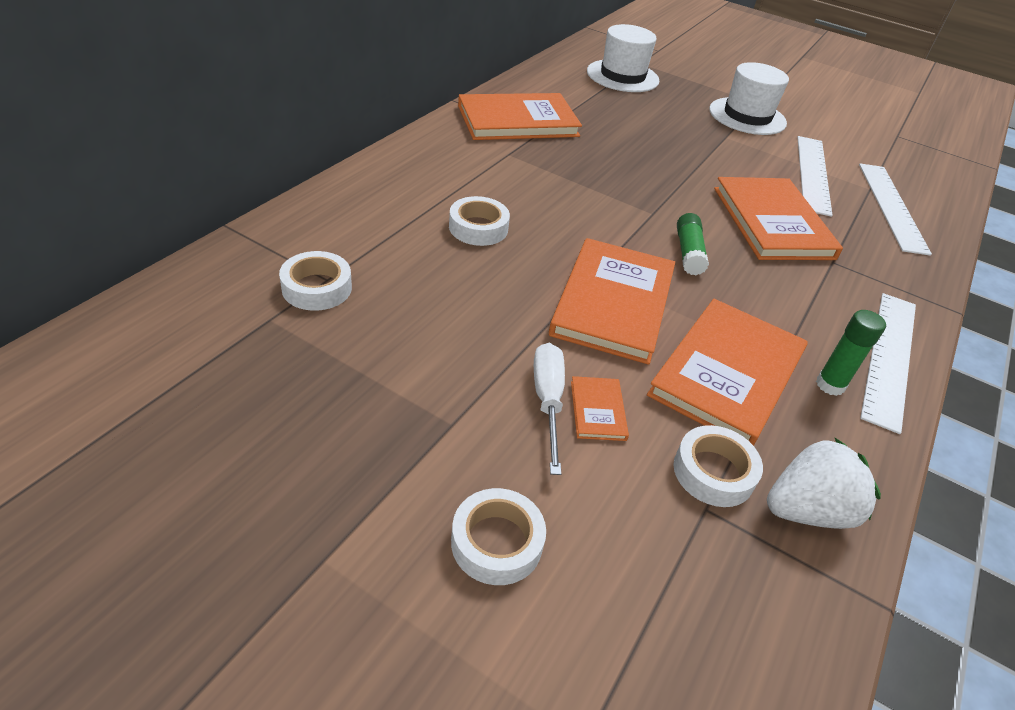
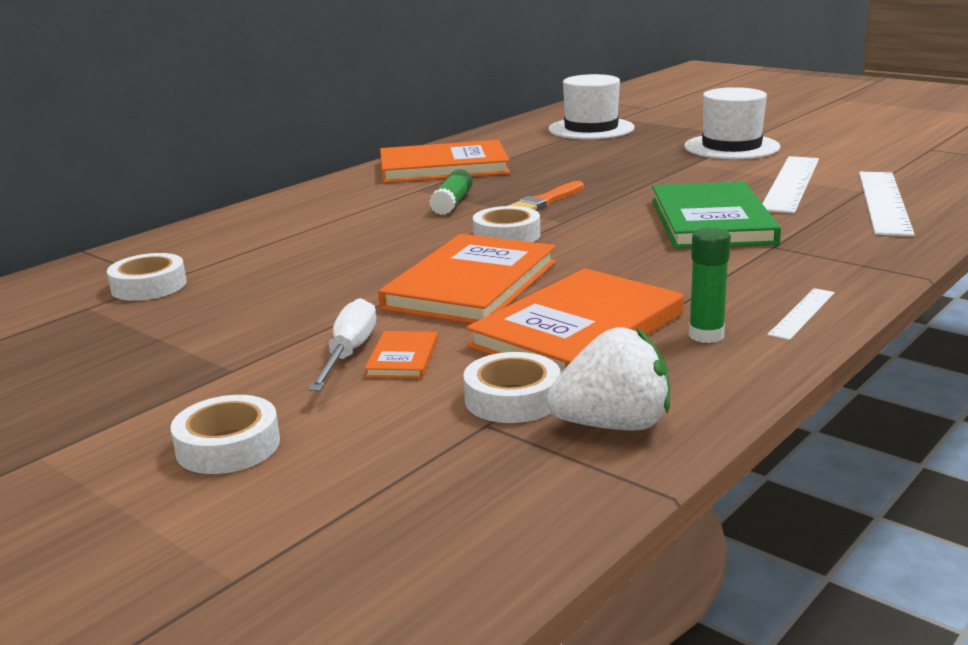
camera: 15 degrees right, 20 degrees down
(478, 228) = (349, 240): white tape -> white tape (506, 235)
(626, 181) = (545, 201): none -> orange brush
(688, 253) = (588, 247): green glue stick -> green glue stick (452, 203)
(772, 222) = (711, 221): orange book -> green book
(889, 357) = (802, 313): white ruler -> white ruler, size x0.50

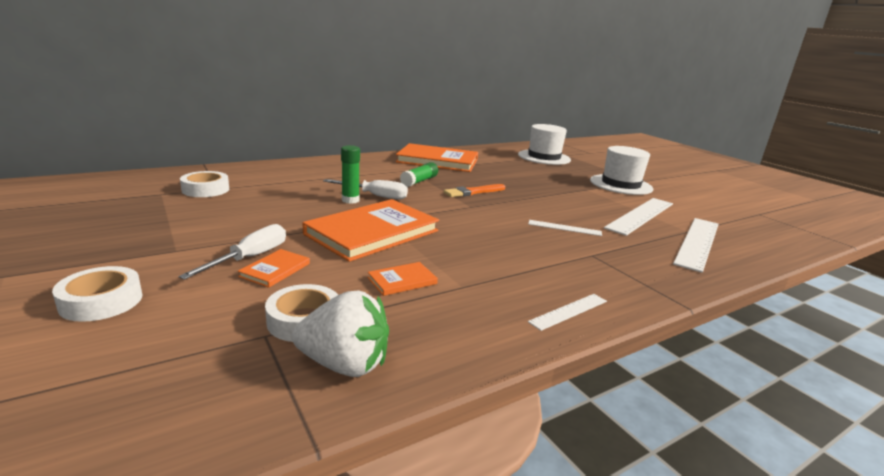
camera: 15 degrees right, 0 degrees up
(414, 237) = (375, 196): none -> white screwdriver
(506, 235) = (428, 207): white tape -> none
(577, 330) = (402, 281): orange book -> orange book, size x0.43
(706, 335) = (483, 309): green glue stick -> green glue stick (350, 200)
(711, 221) = (564, 228): green book -> white ruler

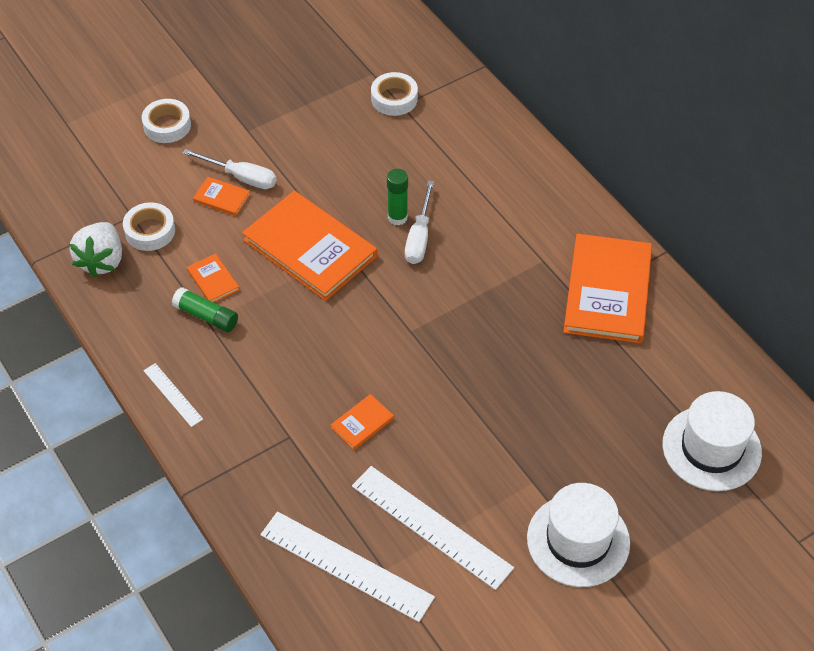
camera: 90 degrees right, 30 degrees up
(419, 181) = (493, 275): green glue stick -> green glue stick (206, 316)
(473, 192) = (468, 335): orange brush -> none
(564, 228) = (362, 423): white ruler -> orange book

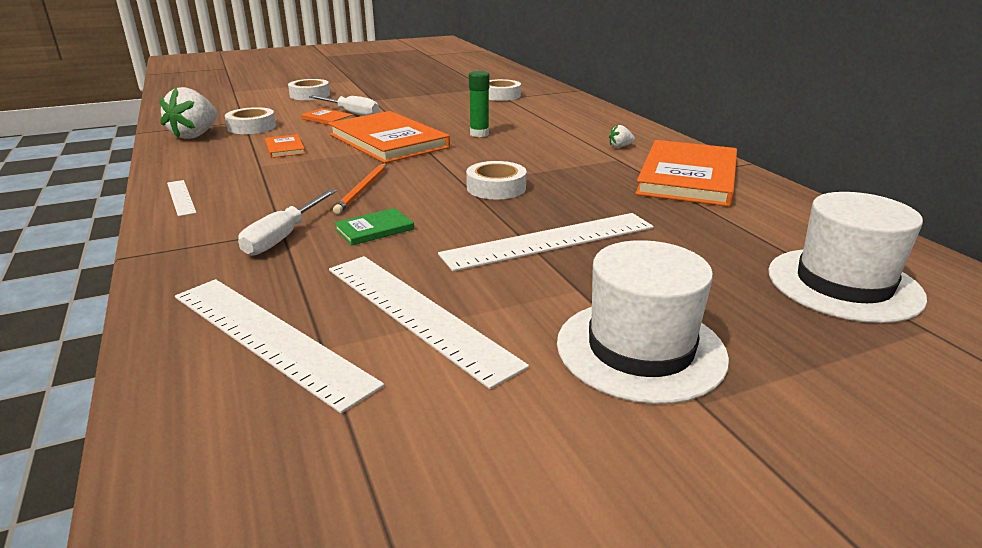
camera: 10 degrees right, 25 degrees down
(206, 316) = (261, 163): green glue stick -> none
(326, 357) = (362, 190): none -> orange pencil
(362, 423) = (374, 229): orange book -> green book
(419, 237) = (495, 142): white screwdriver -> white screwdriver (284, 237)
(442, 336) = (496, 188): none -> white tape
(503, 420) = (550, 241): none -> white ruler
(542, 230) = (620, 146): none -> white strawberry

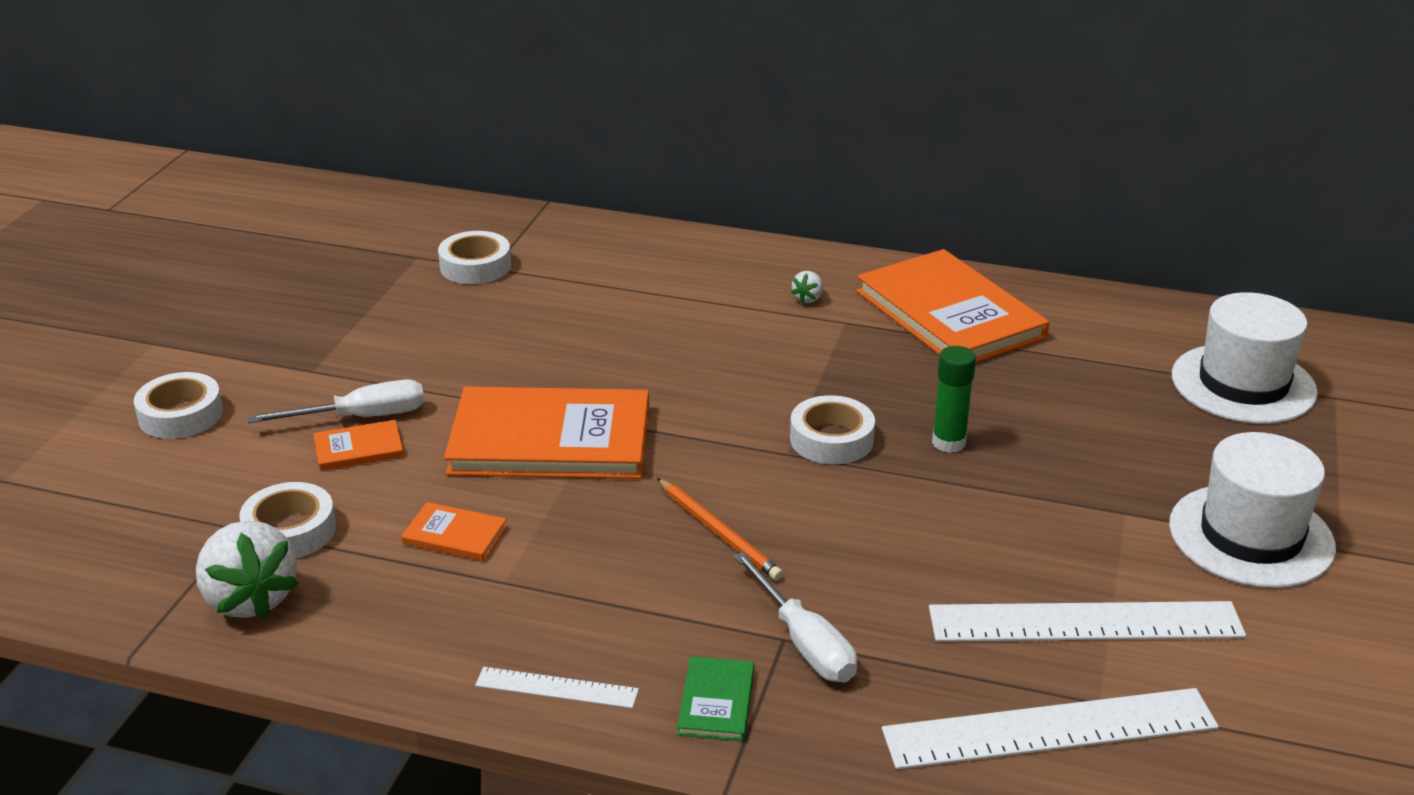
camera: 50 degrees left, 5 degrees up
(374, 229) = (856, 571): green book -> green book (716, 702)
(479, 134) = (624, 362): green glue stick -> green glue stick (948, 443)
(550, 241) = (1011, 476): white ruler -> none

